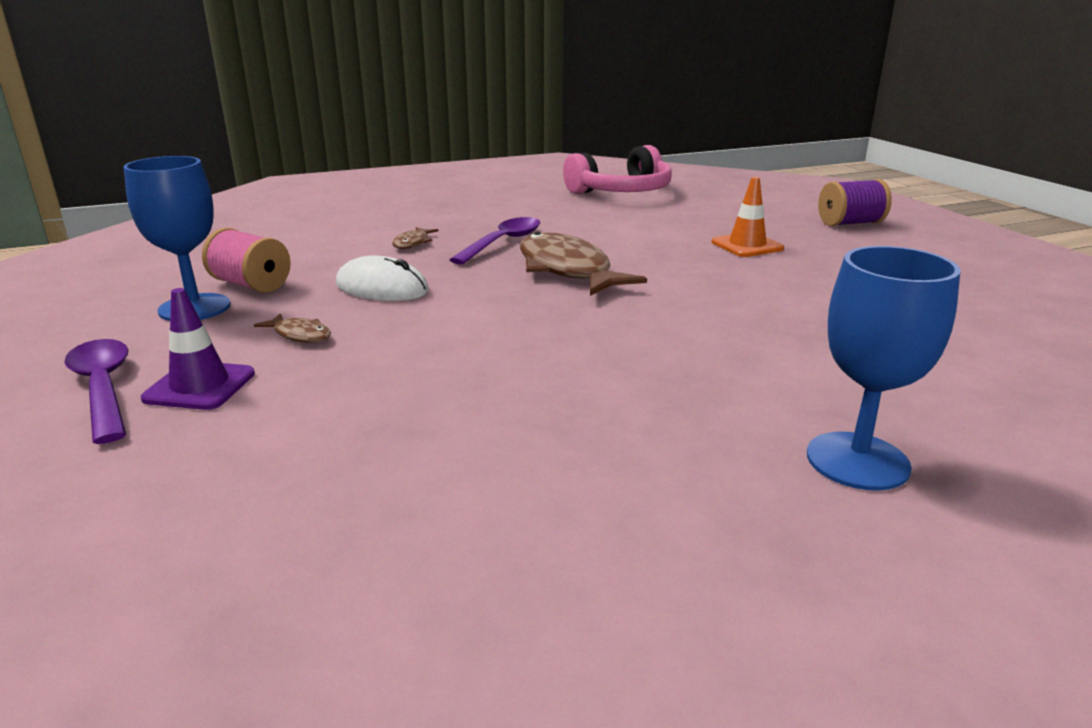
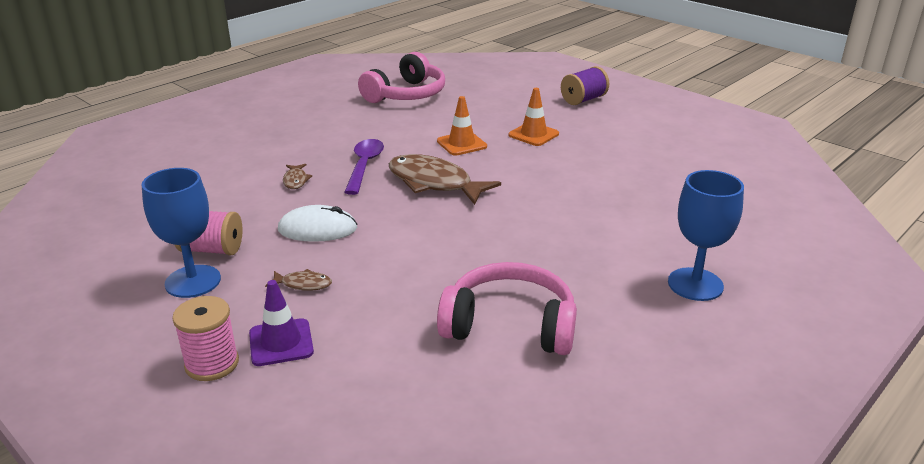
camera: 25 degrees left, 5 degrees up
(103, 388) = (212, 364): purple spoon -> pink spool
(499, 441) = (510, 326): none -> pink headphones
(642, 241) = (461, 144): none -> orange traffic cone

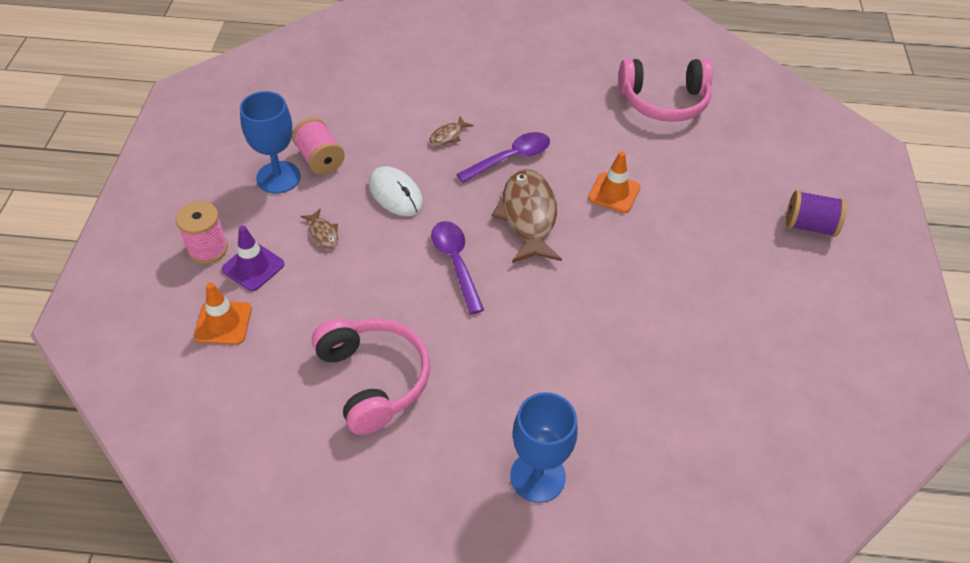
camera: 50 degrees right, 20 degrees up
(435, 232) = (455, 263): none -> purple spoon
(533, 134) = (688, 230): orange traffic cone -> orange traffic cone (223, 323)

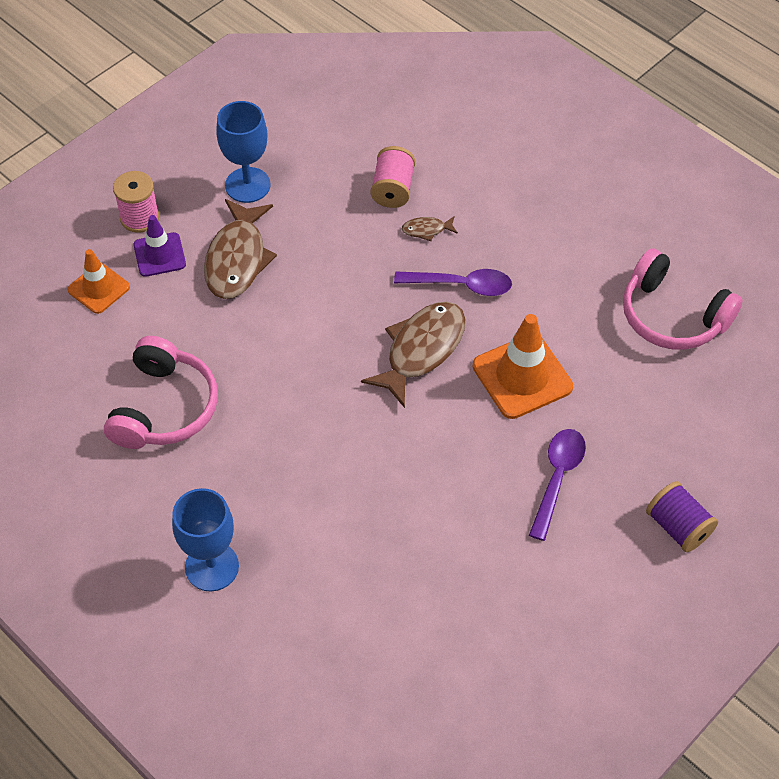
camera: 40 degrees right, 5 degrees up
(320, 159) = (296, 188): pink spool -> pink spool (392, 189)
(323, 234) = (237, 259): brown fish -> brown fish, size x2.24
(395, 194) = (328, 259): white mouse -> none
(455, 263) = (318, 352): purple spoon -> purple spoon (557, 478)
(614, 193) = (522, 376): orange traffic cone -> orange traffic cone, size x1.61

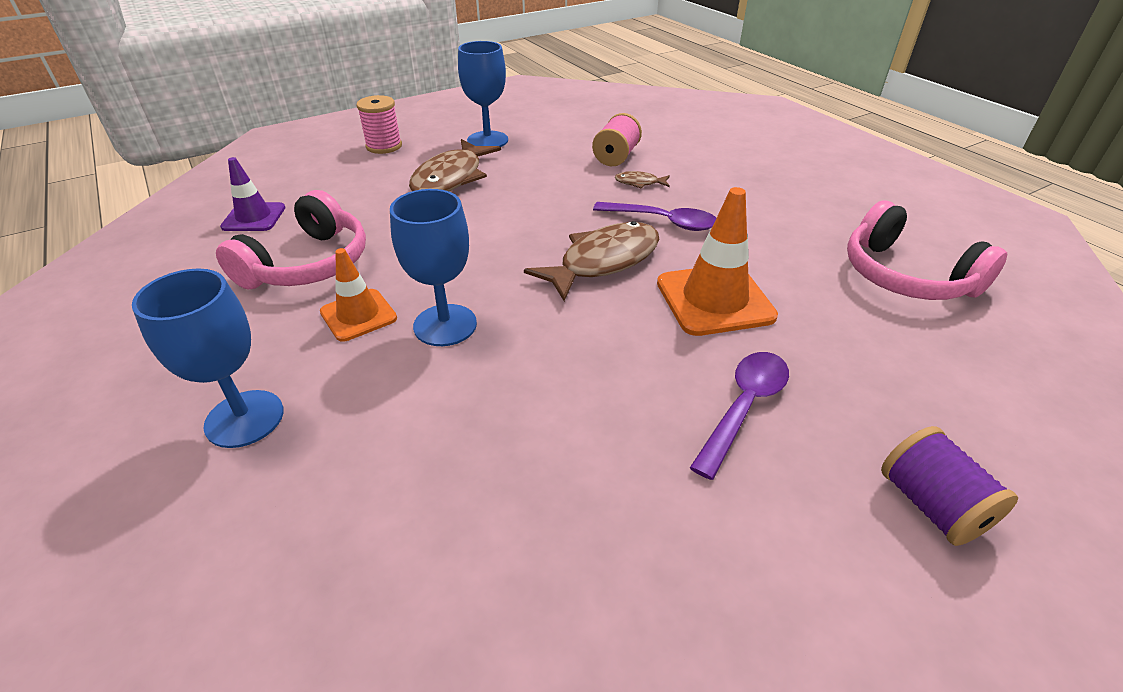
camera: 15 degrees right, 15 degrees down
(98, 288) = (315, 179): orange traffic cone -> orange traffic cone (358, 315)
(159, 255) = (384, 167): purple traffic cone -> purple traffic cone (254, 217)
(316, 450) = (445, 325): none -> blue goblet

